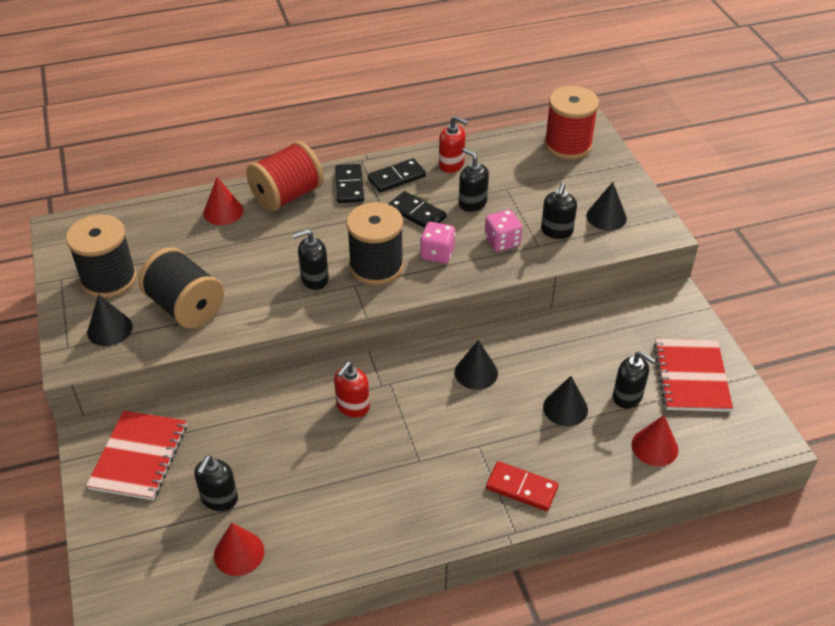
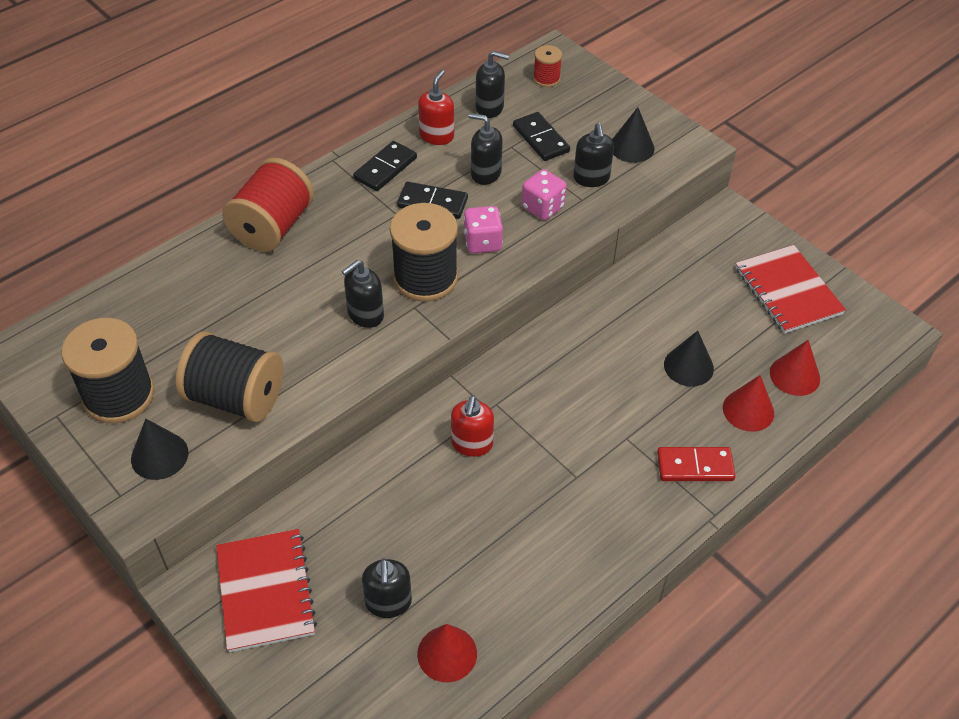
camera: 25 degrees left, 5 degrees up
(223, 211) = (208, 269): red cone -> red cone (748, 410)
(349, 185) = (338, 193): black domino -> black domino (541, 139)
(451, 164) = (437, 136): red soap dispenser -> red soap dispenser turned 75 degrees counterclockwise
(476, 372) = (578, 360): black cone -> none
(568, 145) = (546, 79): red spool -> red spool, size x0.49
(627, 396) = (740, 332): black soap dispenser -> black soap dispenser (490, 108)

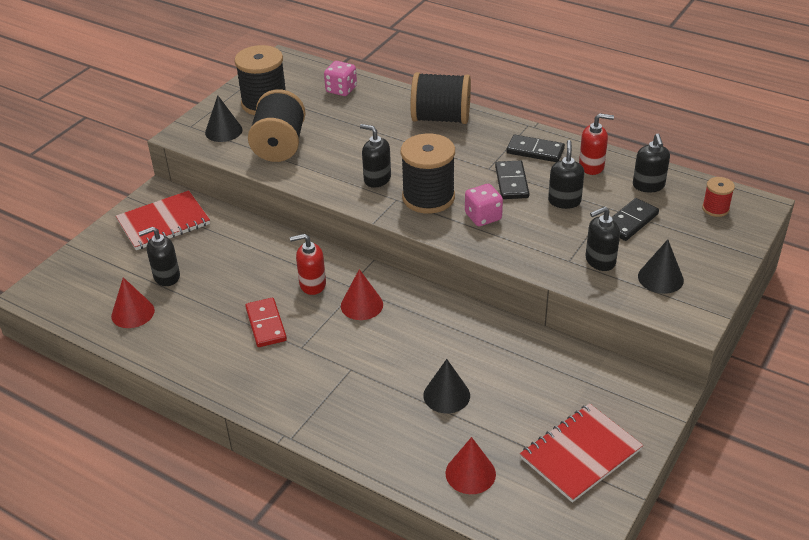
camera: 75 degrees right, 10 degrees down
(272, 227) = (440, 118): red spool -> black spool
(542, 207) = (544, 240): pink dice -> pink dice (341, 90)
(695, 466) = (336, 417): red domino -> red domino (266, 324)
(748, 410) = (413, 444): red cone -> red cone (361, 305)

